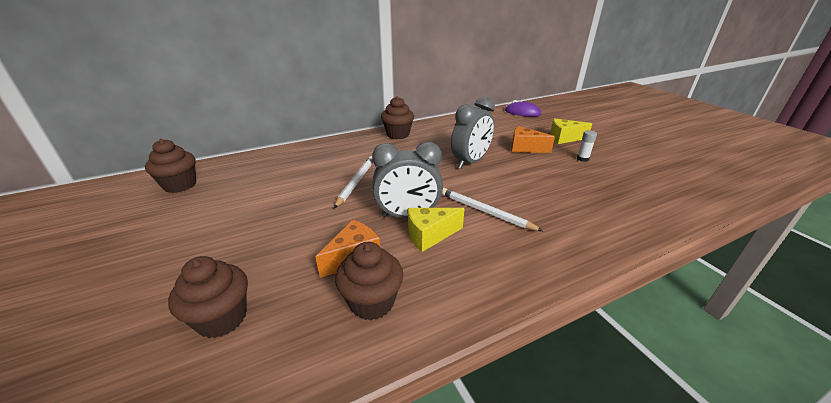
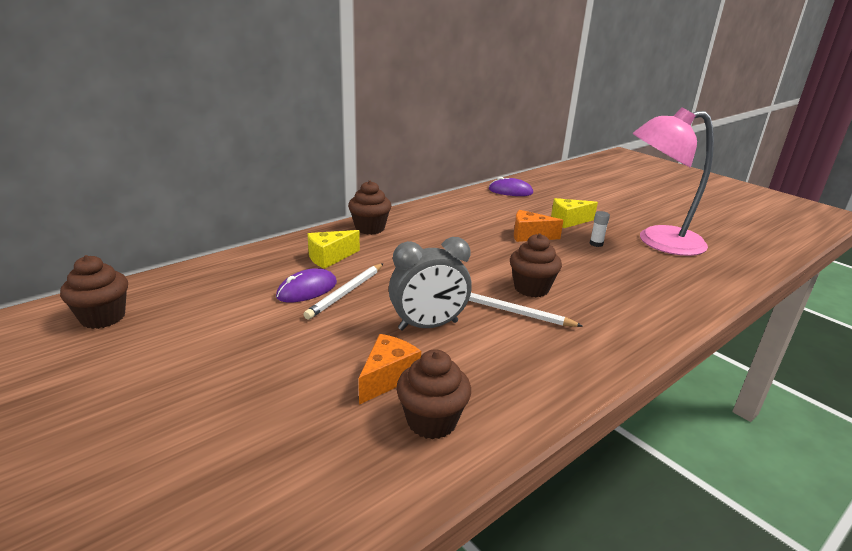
camera: 15 degrees left, 5 degrees down
(222, 318) = (266, 462): brown cupcake -> brown cupcake (531, 288)
(328, 177) = (307, 289): none -> purple mouse
(356, 182) = (346, 292): white pencil -> white pencil turned 150 degrees counterclockwise
(429, 235) = (463, 344): yellow cheese -> yellow cheese (329, 257)
(470, 162) = (474, 257): grey clock -> none
(643, 161) = (658, 242): none -> pink lamp

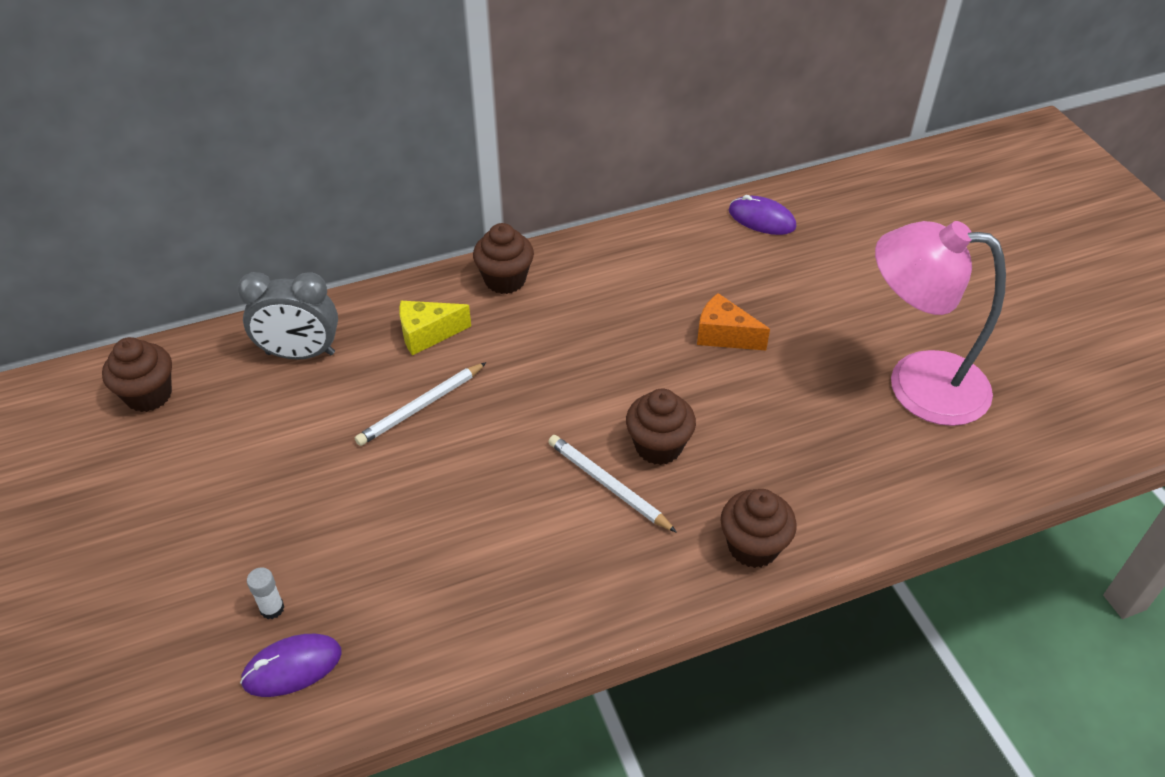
camera: 20 degrees right, 20 degrees up
(307, 289) = (377, 392): purple mouse -> purple mouse (292, 667)
(387, 378) = (408, 556): orange cheese -> none
(428, 326) = (491, 486): grey clock -> grey clock (300, 354)
(431, 421) = (426, 627): brown cupcake -> brown cupcake (753, 546)
(568, 221) = (807, 310): yellow cheese -> none
(596, 244) = (814, 371): white glue stick -> white glue stick (272, 608)

